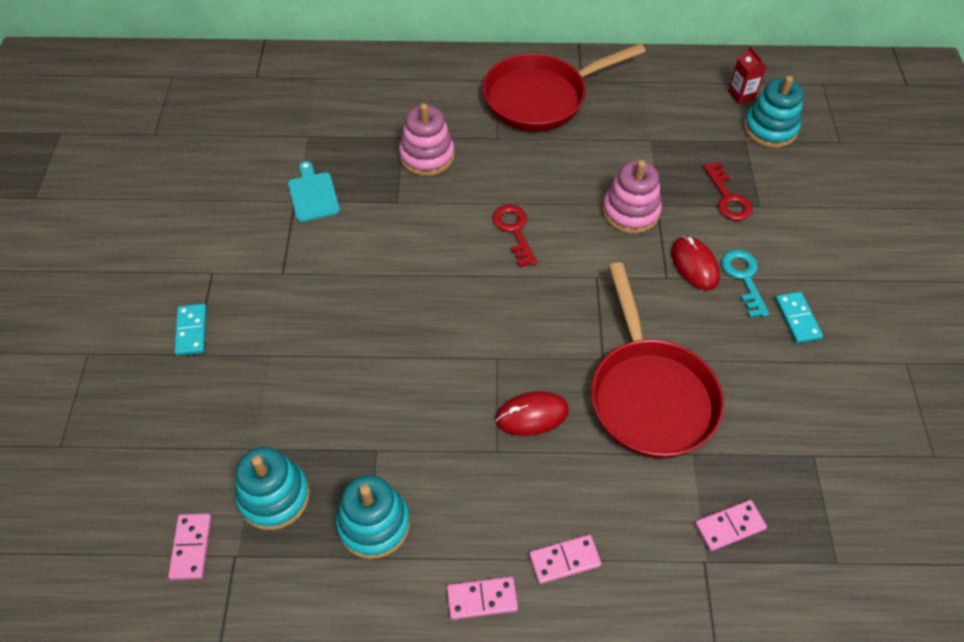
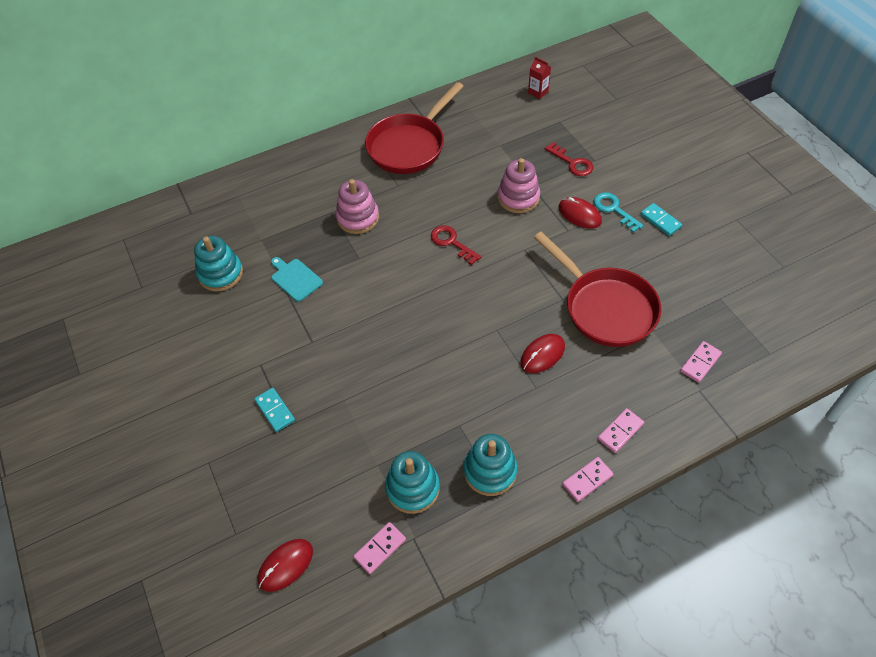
camera: 25 degrees left, 0 degrees up
(83, 510) = (285, 565): none -> red mouse
(191, 547) = (380, 548): pink domino -> pink domino turned 75 degrees clockwise
(770, 129) = (569, 107): turquoise stacking toy -> turquoise stacking toy (220, 274)

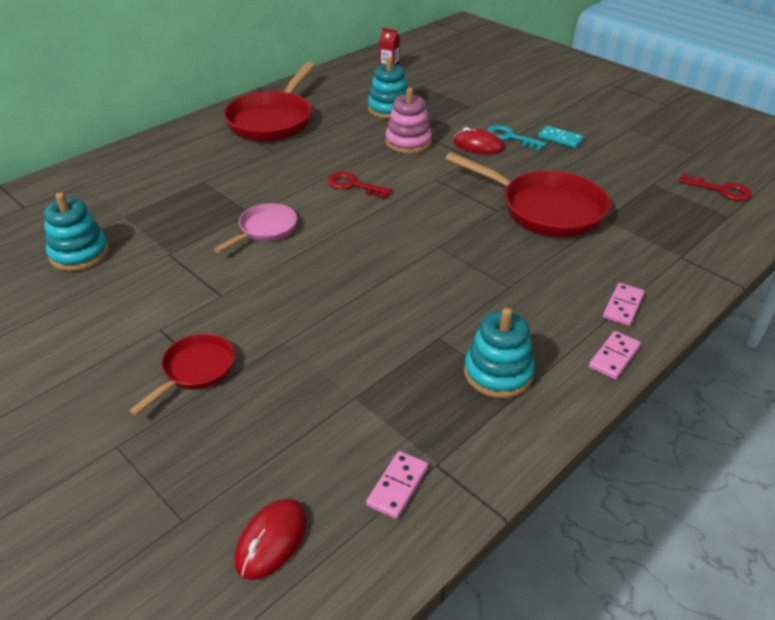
camera: 20 degrees left, 15 degrees down
(275, 410) = (195, 371): turquoise domino -> red pan
(295, 278) = (179, 243): turquoise cutting board -> none
(358, 218) = (237, 182): pink stacking toy -> none
(364, 279) = (265, 230): none -> pink pan
(412, 488) = (411, 411): turquoise stacking toy -> turquoise stacking toy (389, 109)
(542, 354) = (501, 258): red mouse -> none
(572, 163) = (450, 111): red key -> red key (720, 190)
(700, 363) = (667, 235): pink domino -> none

